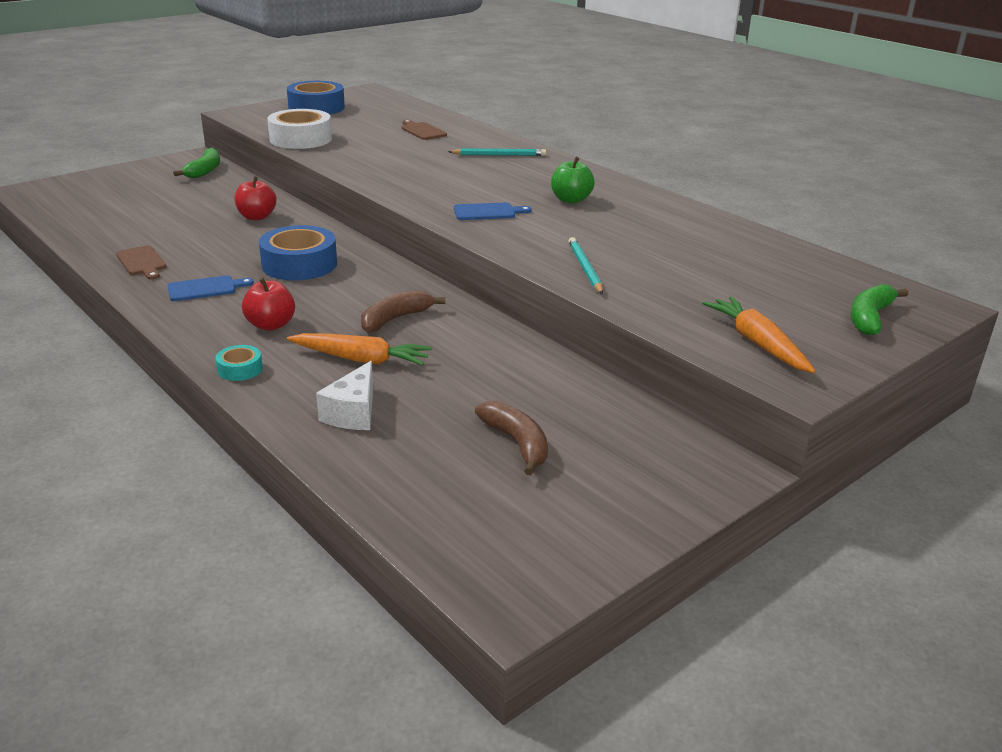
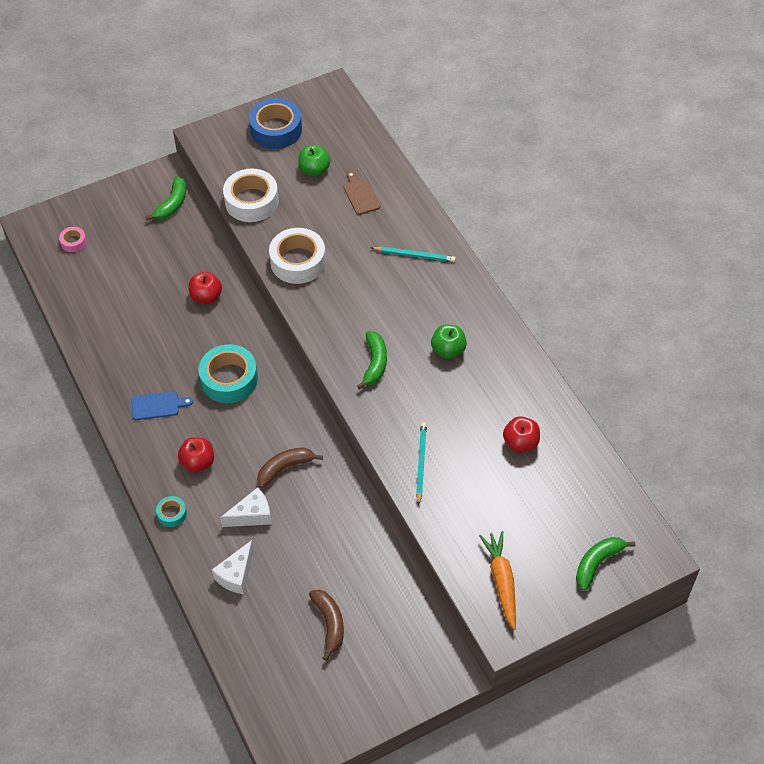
camera: 15 degrees right, 25 degrees up
(83, 196) = (73, 242): none -> pink tape
(142, 262) = (115, 359): brown cutting board -> none
(299, 264) = (229, 379): blue tape -> turquoise tape
(361, 359) = (252, 515): orange carrot -> white cheese
(366, 122) = (314, 170): none -> green apple
(366, 164) = (298, 261): none -> white tape
(487, 212) = (375, 363): blue cutting board -> green banana
(699, 246) = (520, 443): none -> red apple

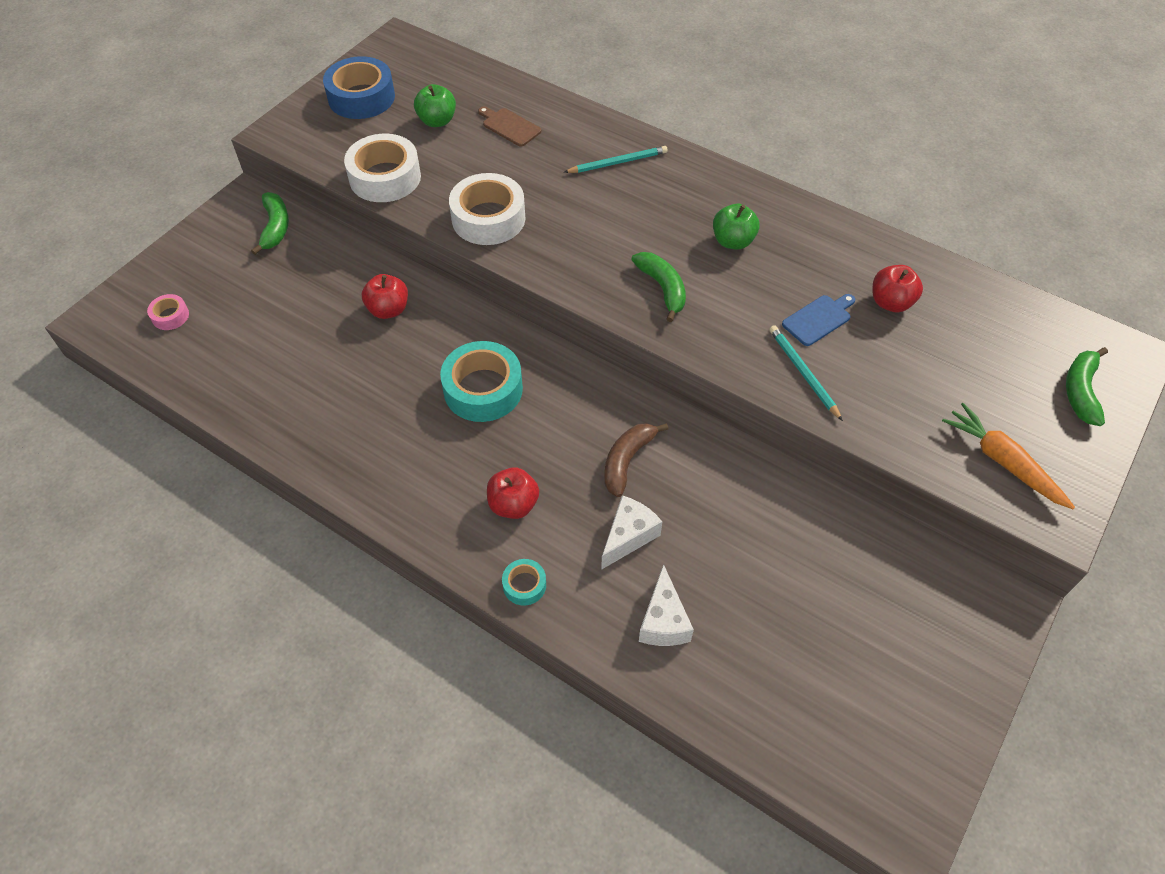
camera: 30 degrees left, 0 degrees up
(158, 405) = (412, 459): blue cutting board -> blue cutting board (818, 319)
(329, 623) = (823, 622): brown banana -> none

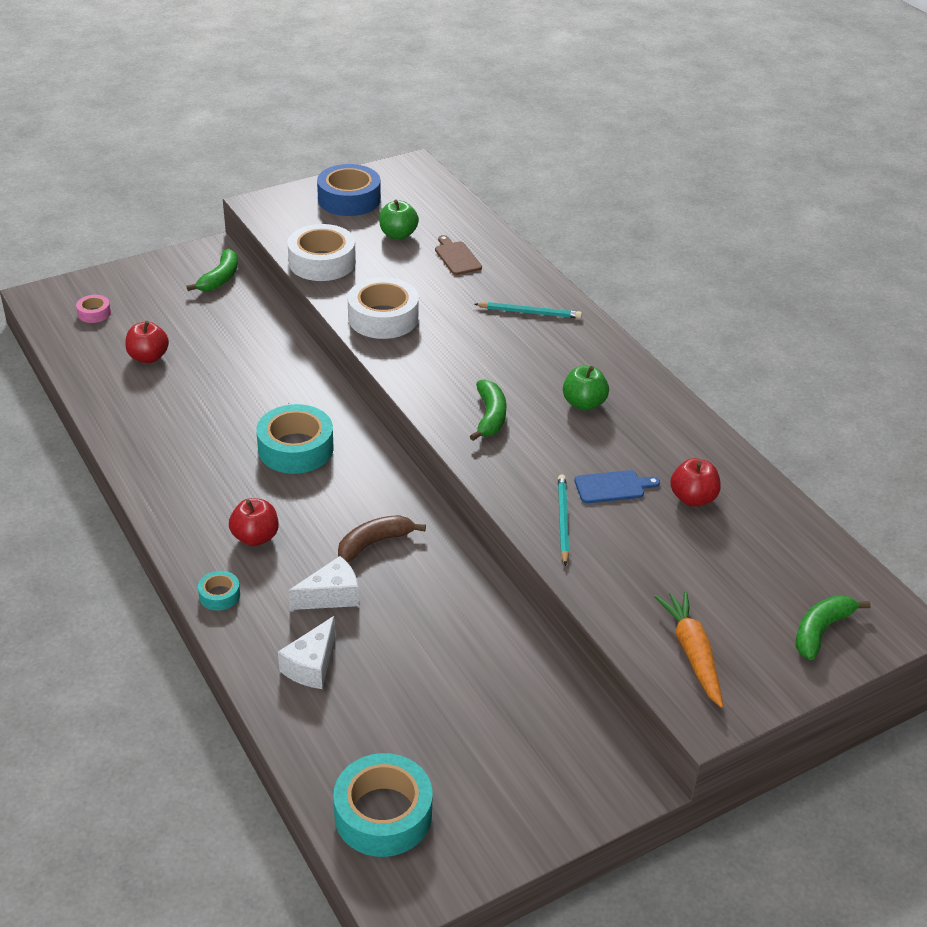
camera: 25 degrees right, 15 degrees down
(388, 310) = (264, 366): red apple -> red apple (148, 357)
(836, 747) = (383, 814): none -> turquoise tape

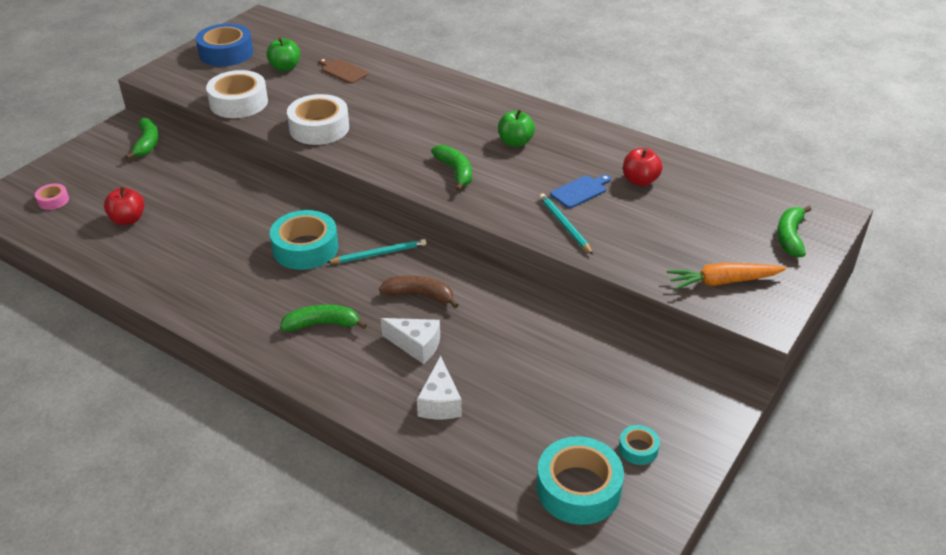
camera: 25 degrees left, 0 degrees up
(219, 595) = (325, 378): turquoise tape -> turquoise tape (638, 449)
(255, 537) = (322, 324): red apple -> green banana
(331, 596) = (416, 345): white cheese -> white cheese turned 75 degrees clockwise
(374, 543) = (420, 295): brown banana -> brown banana turned 75 degrees clockwise
(530, 312) = (427, 93): turquoise pencil -> turquoise pencil (379, 254)
(692, 653) = (723, 282): orange carrot -> orange carrot turned 60 degrees counterclockwise

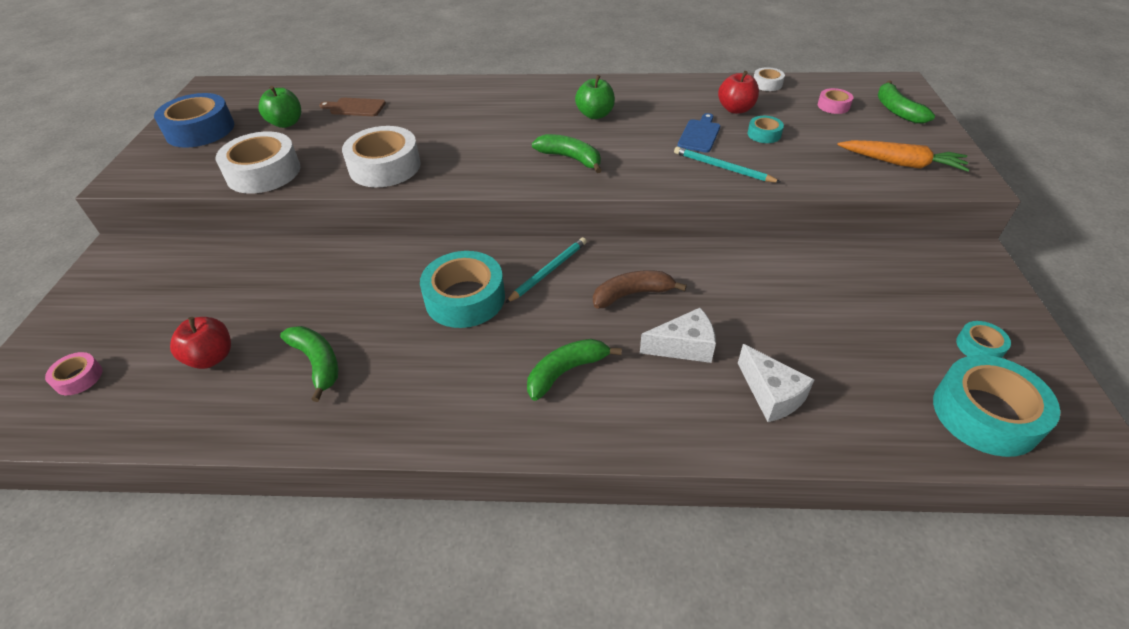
camera: 30 degrees left, 5 degrees up
(147, 143) = (163, 261): green banana -> green banana (317, 363)
(635, 211) = (764, 134): none -> turquoise tape
(700, 168) = (767, 84): none -> white tape
(723, 282) = (901, 163): orange carrot -> orange carrot turned 120 degrees counterclockwise
(734, 210) = (833, 106): none -> pink tape

